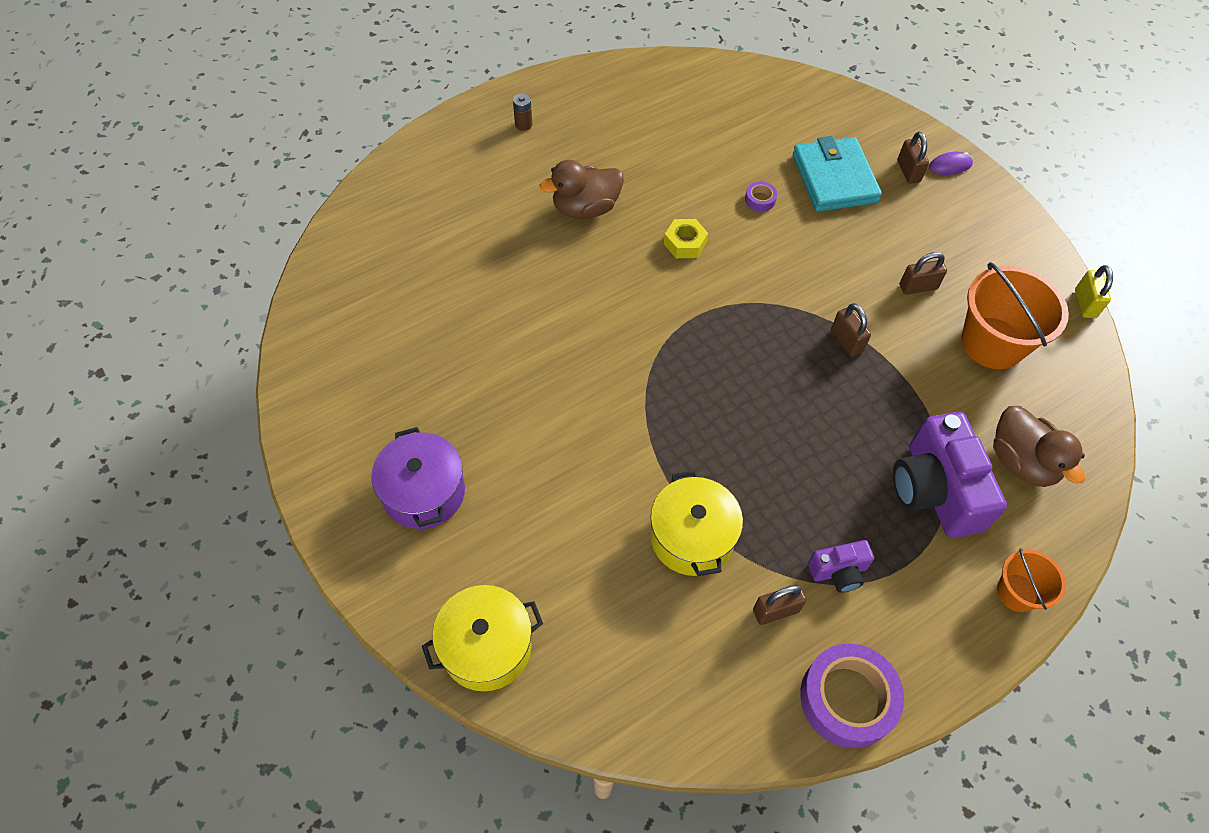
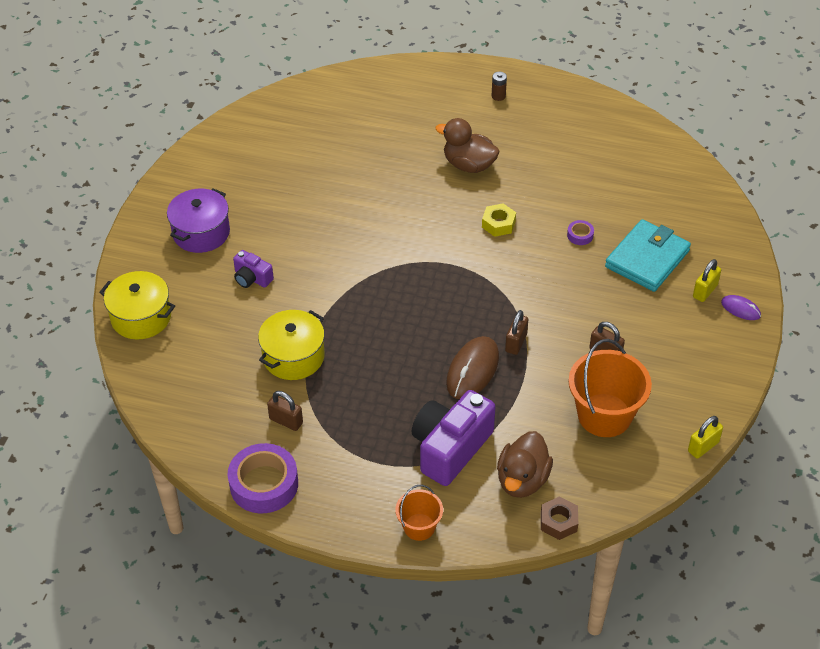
camera: 50 degrees right, 10 degrees down
(838, 571) = (342, 434): purple camera -> purple camera (252, 278)
(850, 399) = (472, 370): none -> brown mouse
(908, 171) = (705, 291): brown padlock -> yellow padlock
(1094, 471) = (558, 522): none -> brown nut

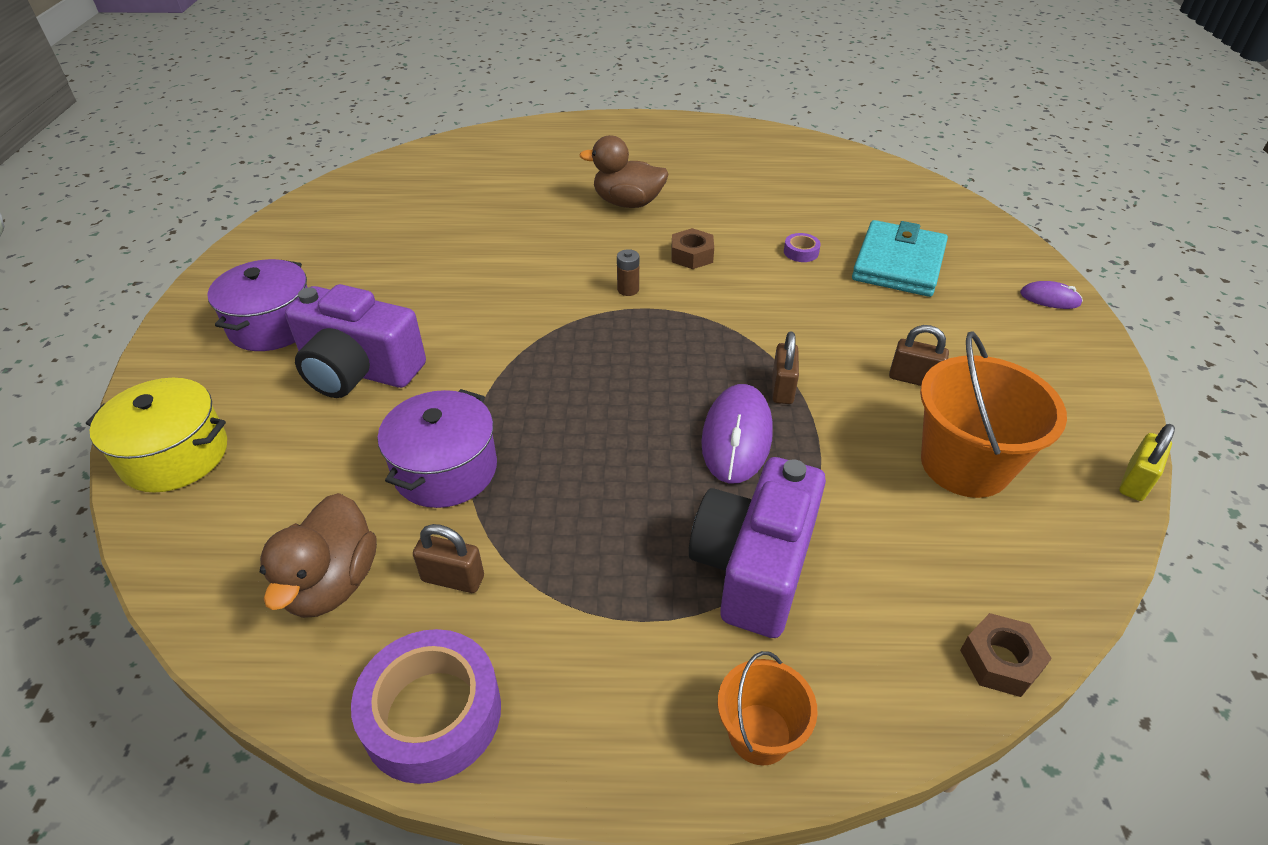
camera: 15 degrees left, 5 degrees down
(252, 278) = (359, 370): purple camera -> purple camera, size x1.99
(293, 357) = (445, 469): yellow pot -> purple pot
(472, 370) = (737, 437): brown mouse -> purple mouse
(498, 96) = (636, 139): brown battery -> brown battery (628, 289)
(498, 224) = (692, 255): yellow nut -> brown nut
(522, 480) = (898, 596): brown duck -> brown duck (332, 583)
(705, 291) = (992, 286): yellow padlock -> none

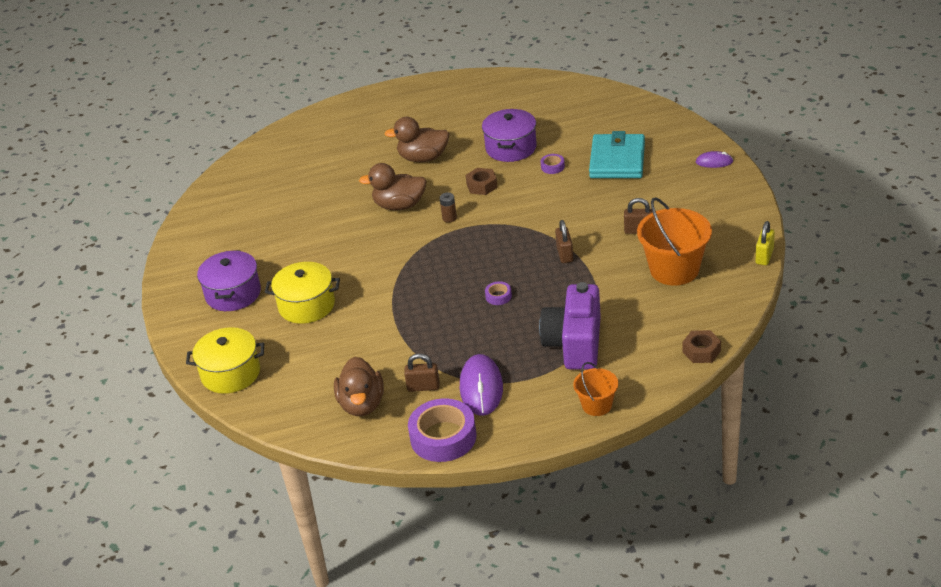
camera: 10 degrees left, 5 degrees down
(359, 370) = (306, 305): purple camera -> yellow pot
(445, 469) = (390, 342): purple pot -> purple pot (511, 148)
(567, 256) = (399, 205): none -> brown duck
(652, 434) = (498, 296): none -> purple tape
(737, 437) = (546, 286): purple mouse -> purple mouse (481, 388)

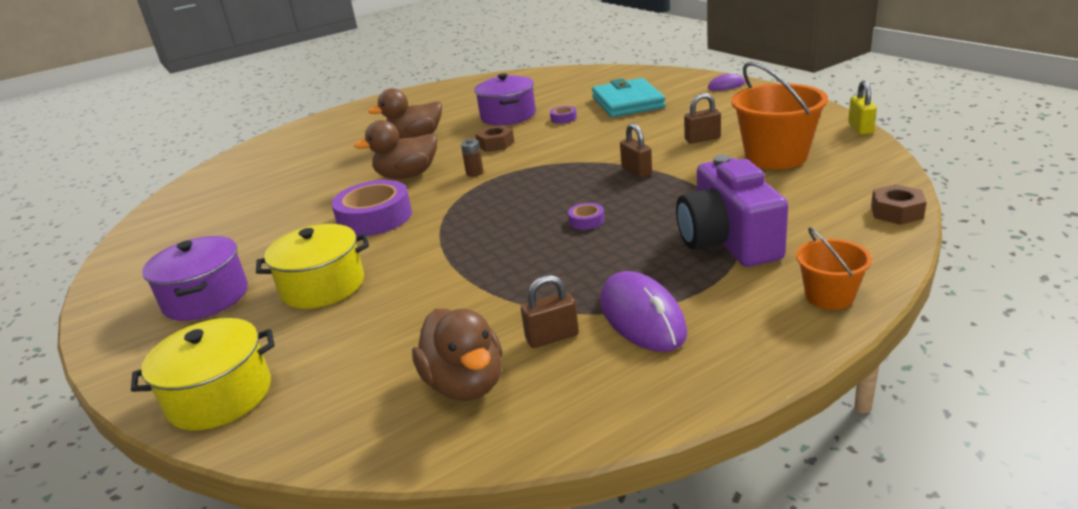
camera: 20 degrees left, 10 degrees down
(443, 437) = (632, 396): purple tape -> purple tape (375, 218)

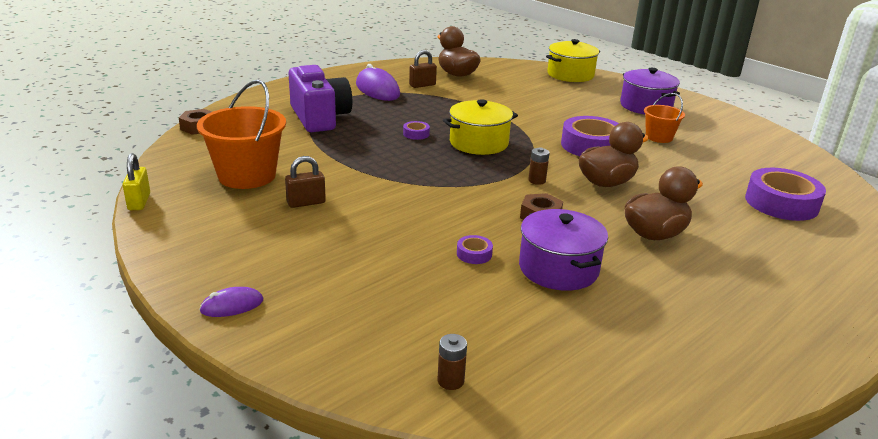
camera: 165 degrees right, 0 degrees up
(273, 169) = (781, 203): none -> purple tape
(323, 286) = (575, 108): yellow pot -> yellow pot (478, 143)
(597, 75) = (450, 381): none -> brown battery
(627, 102) = (388, 280): turquoise wallet -> none
(636, 171) = (378, 170): brown padlock -> none
(829, 296) = (278, 93): orange bucket -> orange bucket (659, 137)

